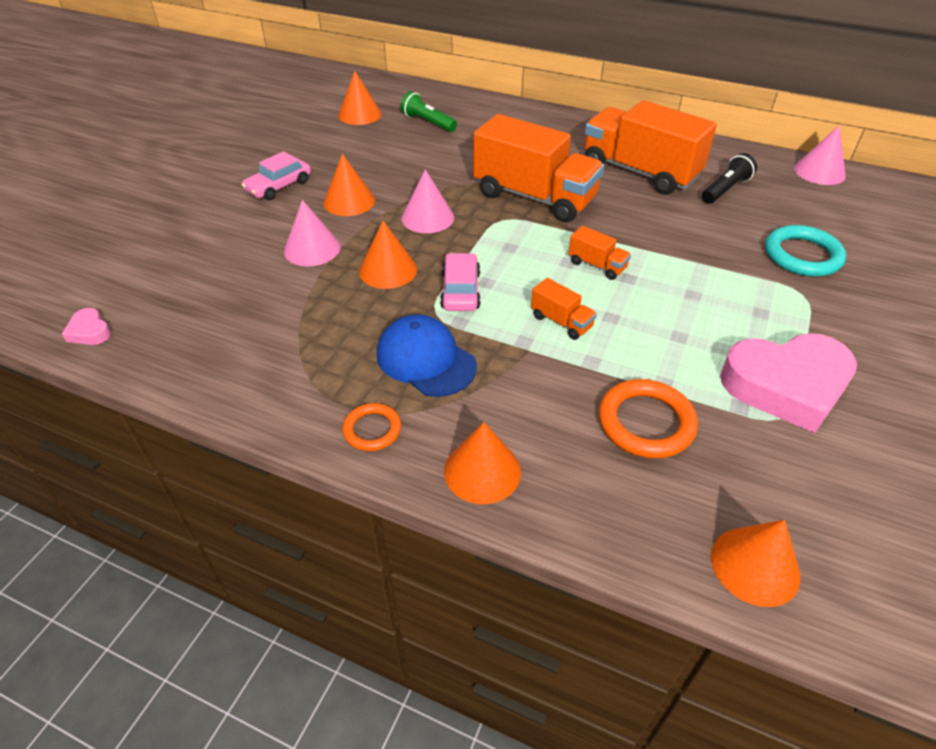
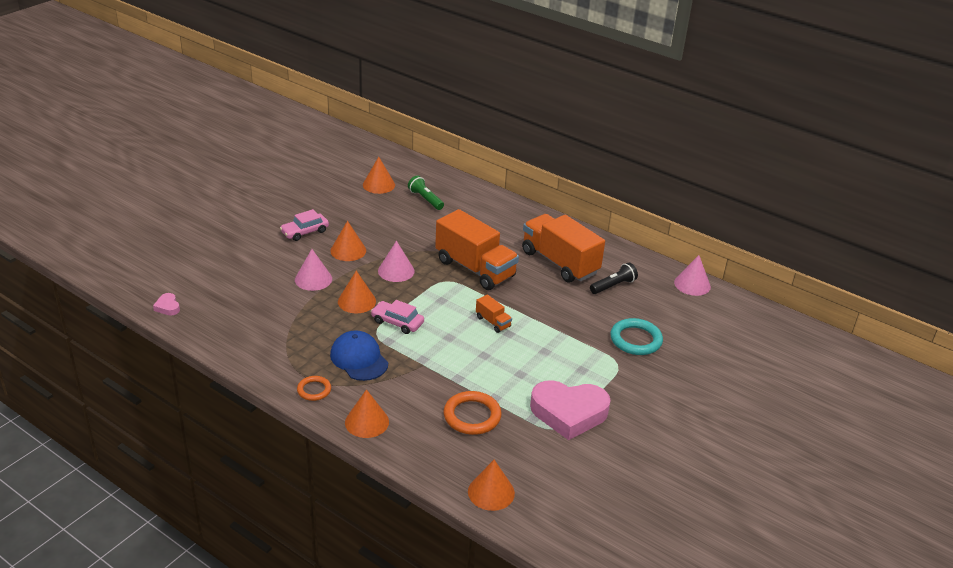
camera: 10 degrees right, 10 degrees down
(460, 290) = (397, 322): pink car -> pink car turned 75 degrees counterclockwise
(561, 322) = (451, 352): orange truck -> none

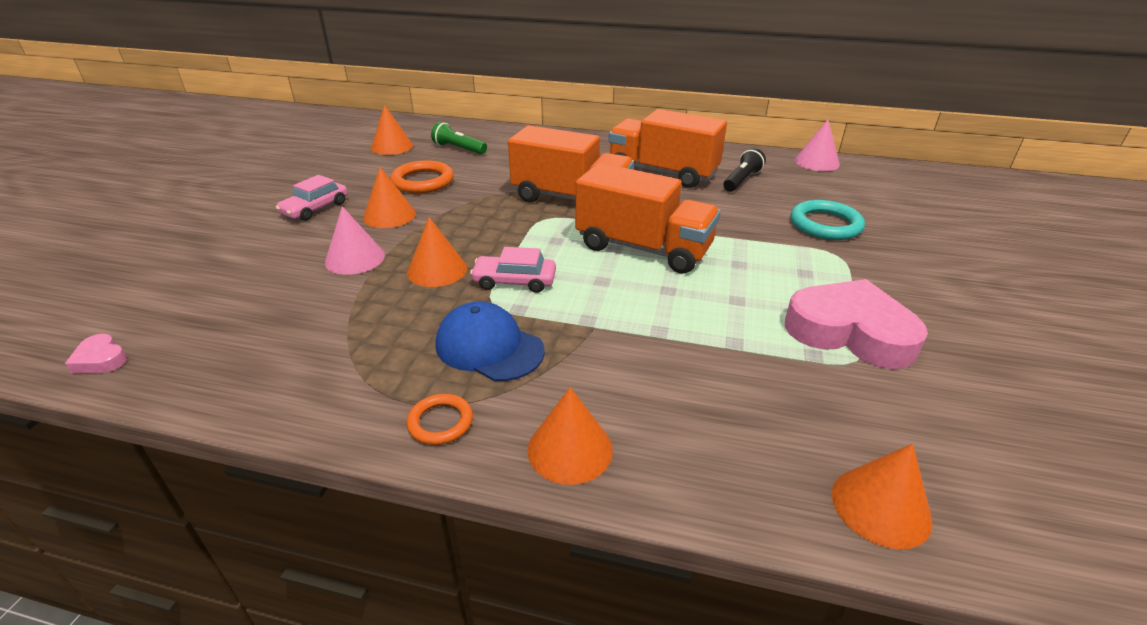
camera: 20 degrees left, 0 degrees up
(396, 271) = (470, 223): pink cone -> none
(472, 416) = (728, 380): orange ring -> orange ring (423, 181)
(493, 322) = (643, 248): orange truck -> orange truck, size x2.34
(569, 413) = (850, 332): pink heart -> pink heart turned 135 degrees counterclockwise

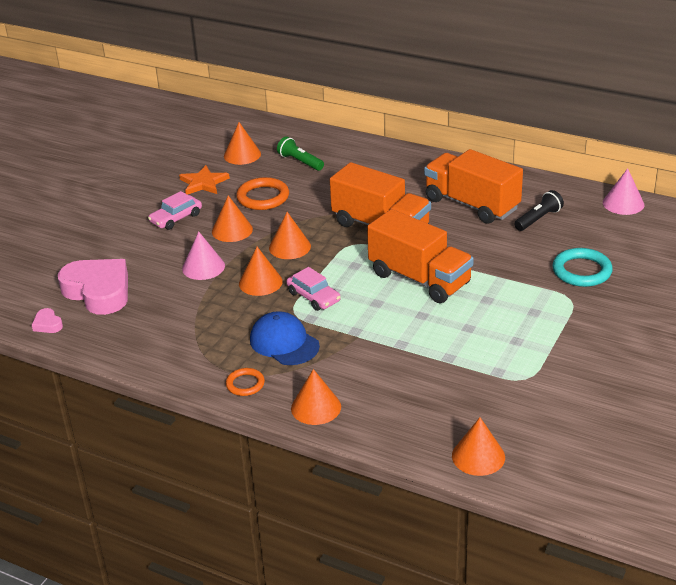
camera: 15 degrees right, 0 degrees up
(349, 173) = (203, 183): none -> orange star
(467, 227) = (289, 247): none -> orange cone
(514, 281) = (313, 297): pink car -> pink car turned 150 degrees counterclockwise
(850, 332) = (535, 359): pink heart -> pink heart (98, 291)

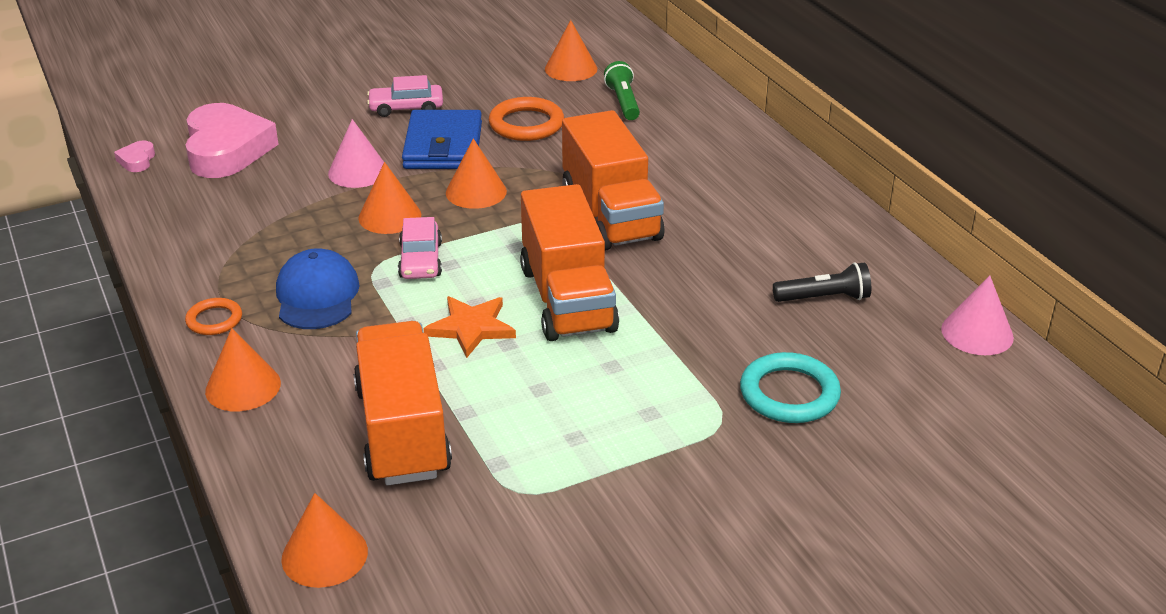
camera: 35 degrees right, 0 degrees up
(203, 183) = (487, 82): orange star -> orange star (471, 328)
(232, 230) = (443, 146): orange cone -> blue wallet
(471, 204) = (760, 240): orange truck -> orange truck (402, 431)

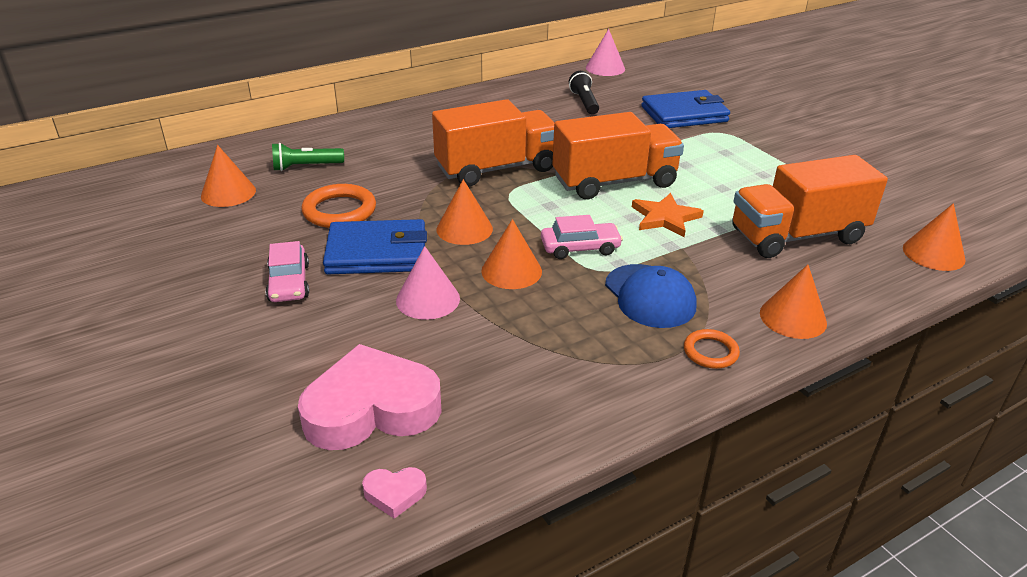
camera: 95 degrees left, 0 degrees up
(317, 295) = (650, 296): blue cap -> blue cap turned 105 degrees counterclockwise
(789, 394) = (684, 114): turquoise ring -> blue wallet

